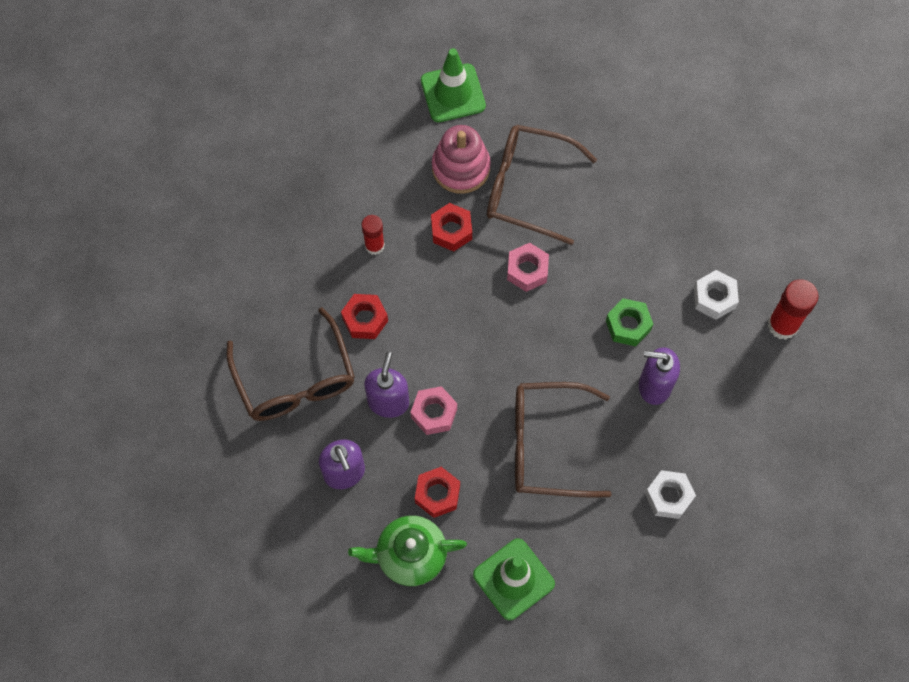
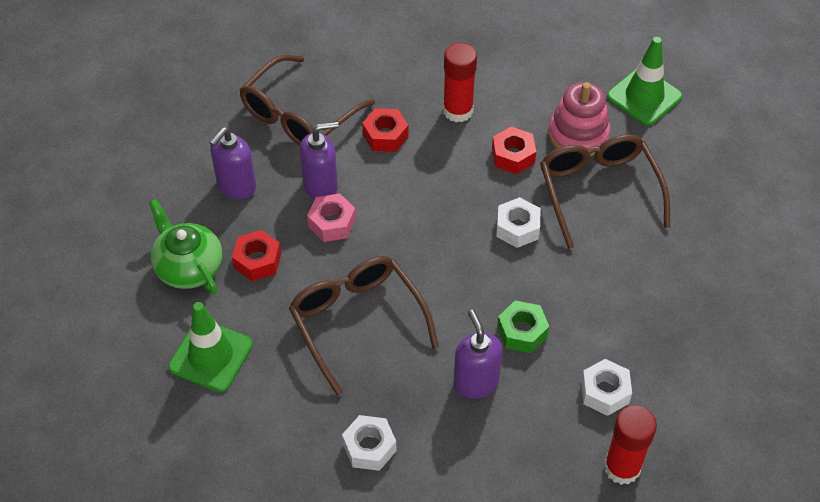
camera: 60 degrees right, 15 degrees down
(374, 245) = (458, 111): red glue stick -> red glue stick, size x1.54
(527, 270) = (517, 228): pink nut -> white nut

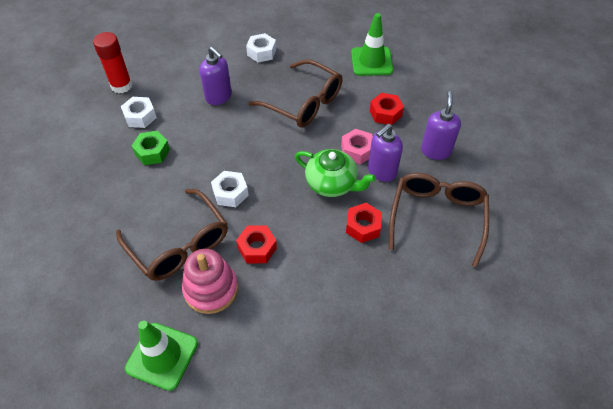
camera: 155 degrees right, 0 degrees up
(189, 267) = (422, 96): green teapot -> green teapot (332, 184)
(458, 111) = (320, 272): red glue stick -> none
(522, 332) = (202, 130): green nut -> green nut (152, 152)

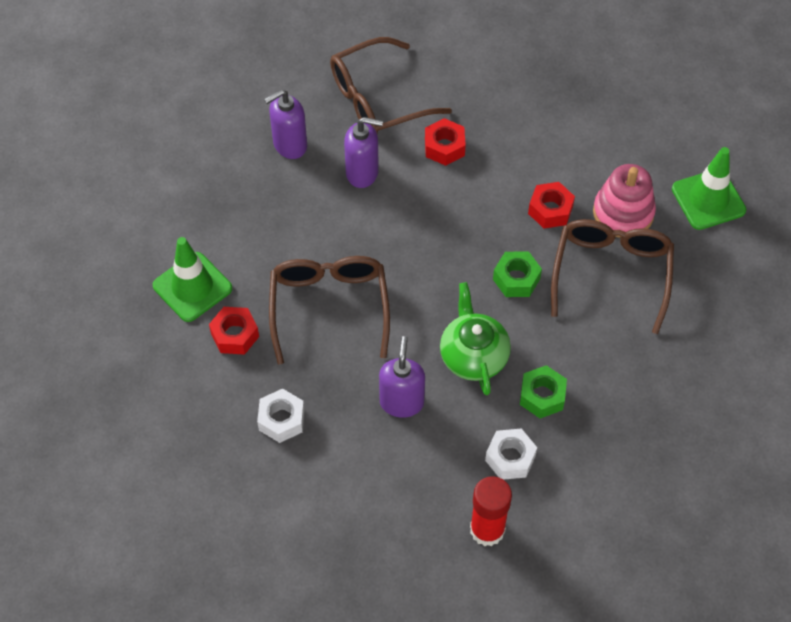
camera: 130 degrees left, 5 degrees up
(230, 193) = (516, 279): white nut -> green nut
(332, 184) = (419, 203): green teapot -> green teapot (473, 355)
(357, 150) = (354, 210): pink nut -> none
(385, 113) = (273, 219): red nut -> red nut (235, 335)

